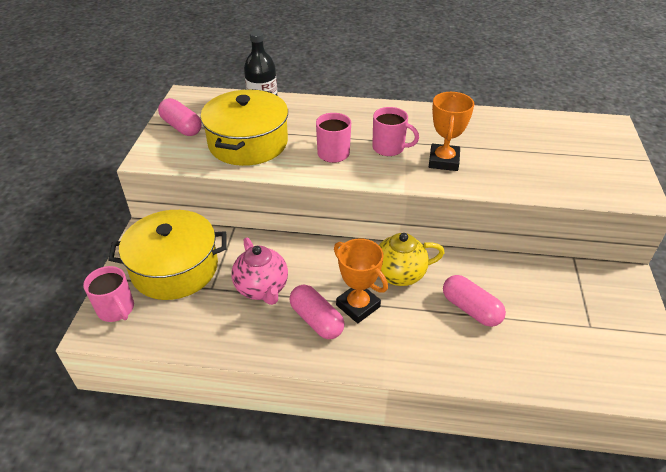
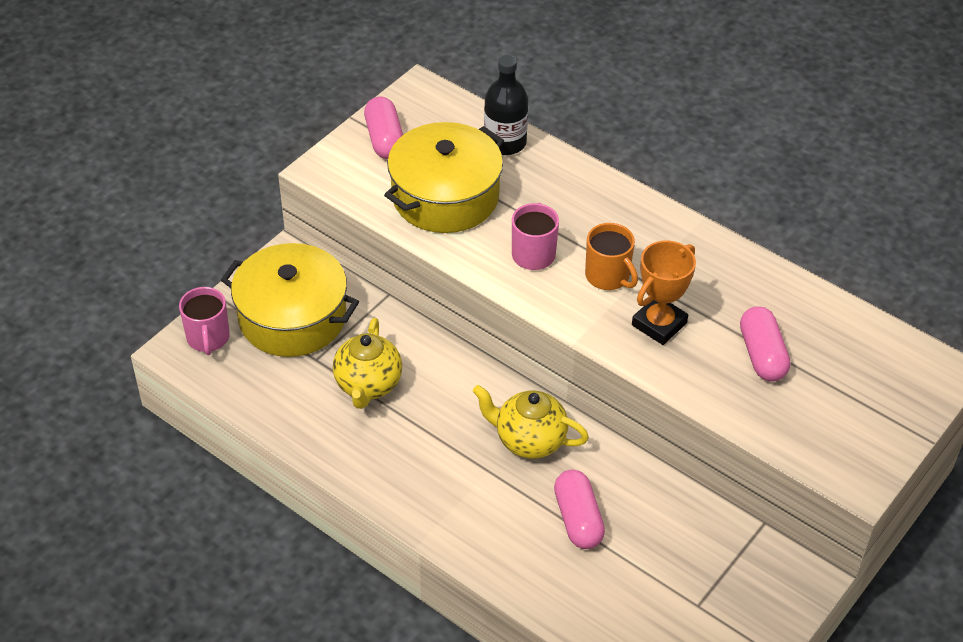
camera: 30 degrees right, 5 degrees up
(262, 289) = (368, 385): pink teapot -> yellow teapot
(316, 320) = (400, 448): pink capsule -> pink capsule (762, 355)
(358, 306) = (456, 454): orange trophy -> none
(389, 148) = (608, 276): pink mug -> orange mug

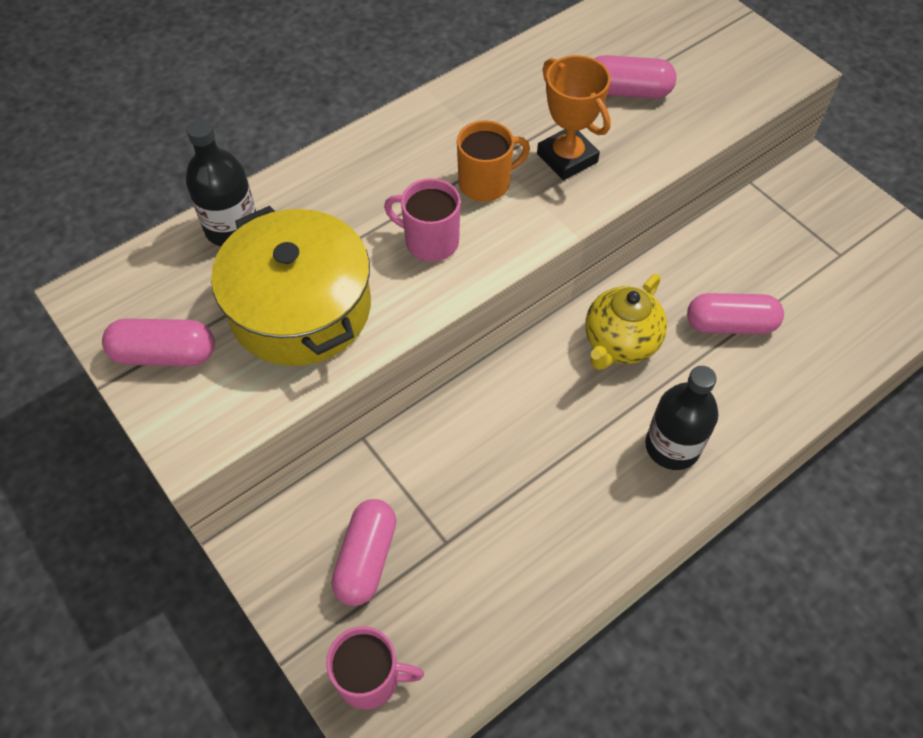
camera: 75 degrees left, 10 degrees up
(292, 317) = (366, 559): yellow pot -> pink capsule
(368, 385) = (504, 489): yellow teapot -> none
(437, 488) = (672, 446): none -> black bottle

